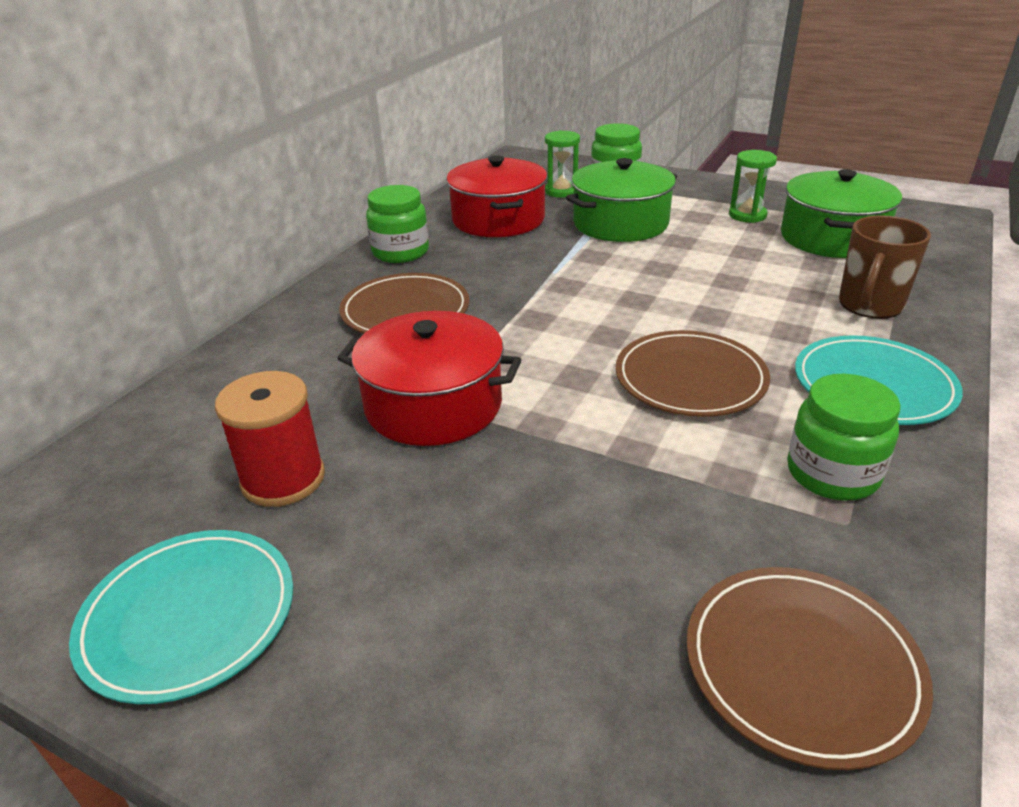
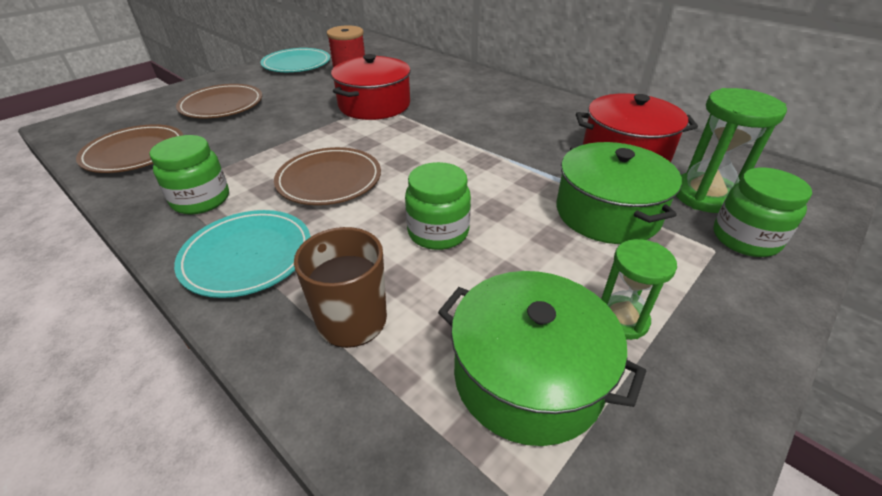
camera: 105 degrees right, 5 degrees up
(400, 252) = (566, 110): green jar -> green jar (438, 232)
(405, 311) = (478, 106): brown plate -> brown plate (222, 105)
(561, 191) = (704, 195): green hourglass -> green hourglass, size x1.58

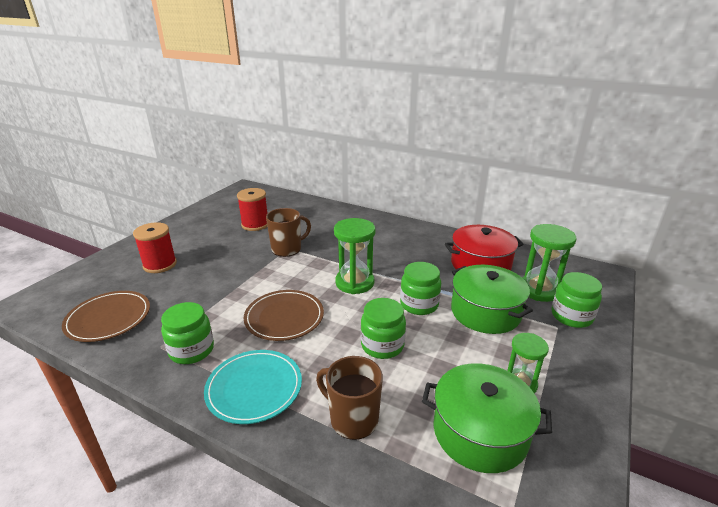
camera: 15 degrees left, 10 degrees down
(222, 105) = (160, 265): brown plate -> red spool
(296, 64) = (203, 218): turquoise plate -> none
(374, 105) = (287, 249): red pot -> brown mug
(439, 152) = (354, 283): none -> green hourglass
(513, 189) = (419, 304): none -> green jar

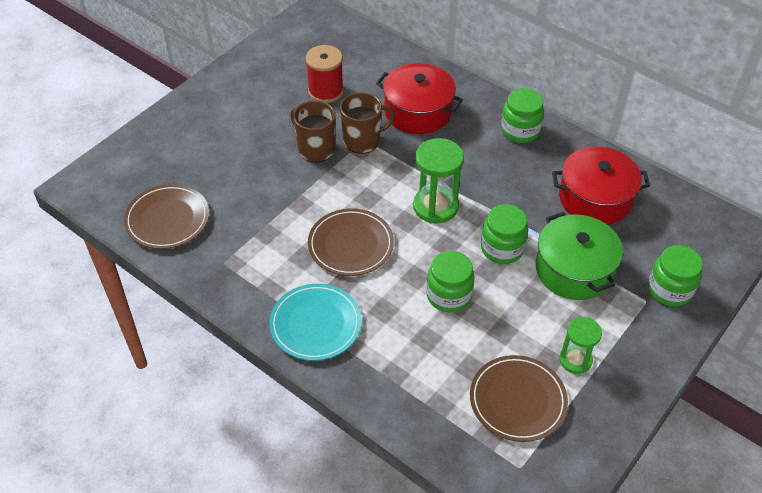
camera: 10 degrees right, 20 degrees up
(160, 265) = (213, 147): red spool -> none
(191, 350) = (255, 272): green jar -> green jar (520, 131)
(328, 229) = (418, 111): none -> red pot
(353, 419) = (404, 370): brown mug -> brown mug (315, 149)
(480, 431) = (517, 400): green pot -> brown plate
(539, 290) = (650, 248): green hourglass -> none

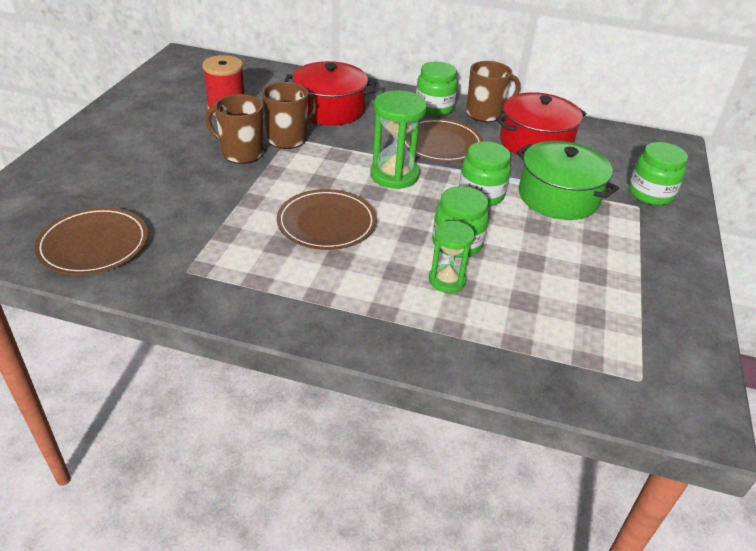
camera: 25 degrees left, 10 degrees down
(315, 324) = (330, 303): turquoise plate -> none
(517, 400) = (591, 317): brown plate -> brown plate (440, 144)
(567, 149) = (485, 113): none -> brown mug
(575, 360) = (616, 267): green hourglass -> green hourglass (447, 280)

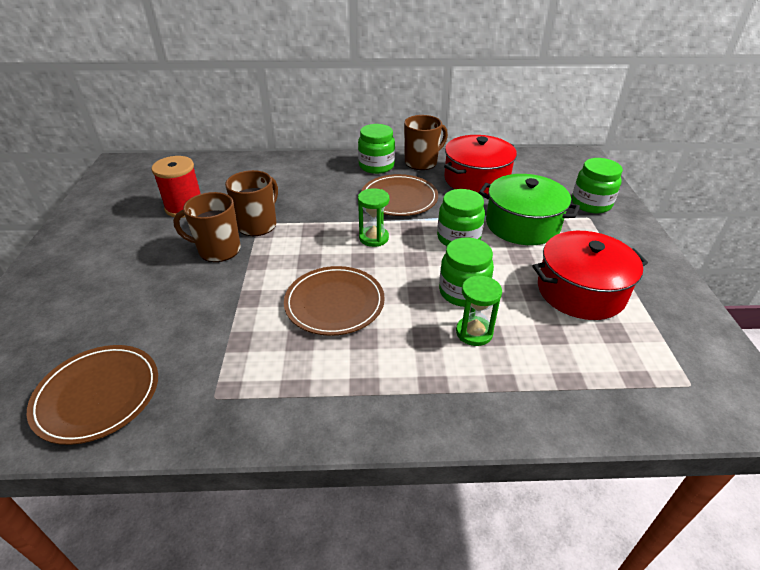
camera: 15 degrees left, 0 degrees up
(330, 109) = (284, 187): red pot -> red pot (581, 291)
(394, 175) = (373, 238): green hourglass -> green hourglass, size x0.63

